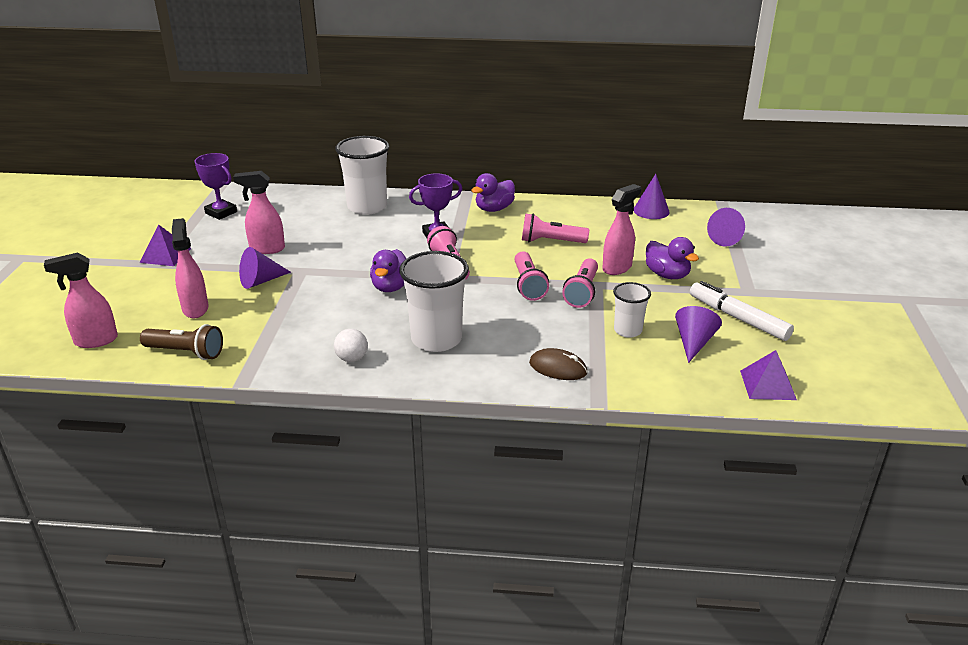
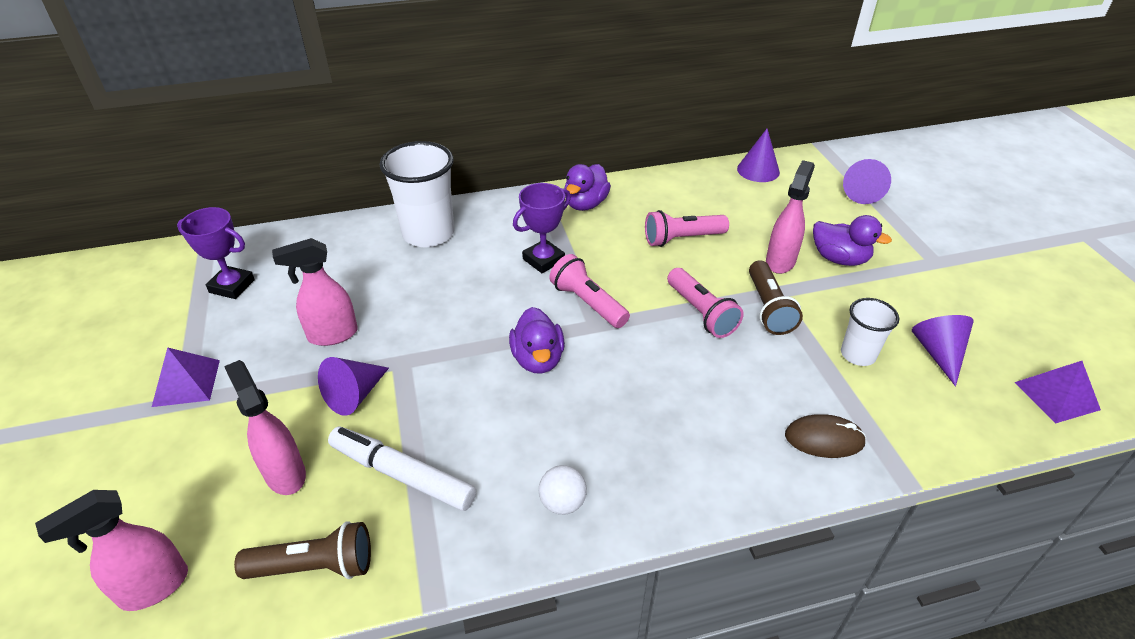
camera: 20 degrees left, 10 degrees up
(436, 339) = (650, 434): white cup -> none
(582, 292) = (768, 308): pink flashlight -> brown flashlight
(738, 318) = (955, 304): white marker -> white marker (402, 475)

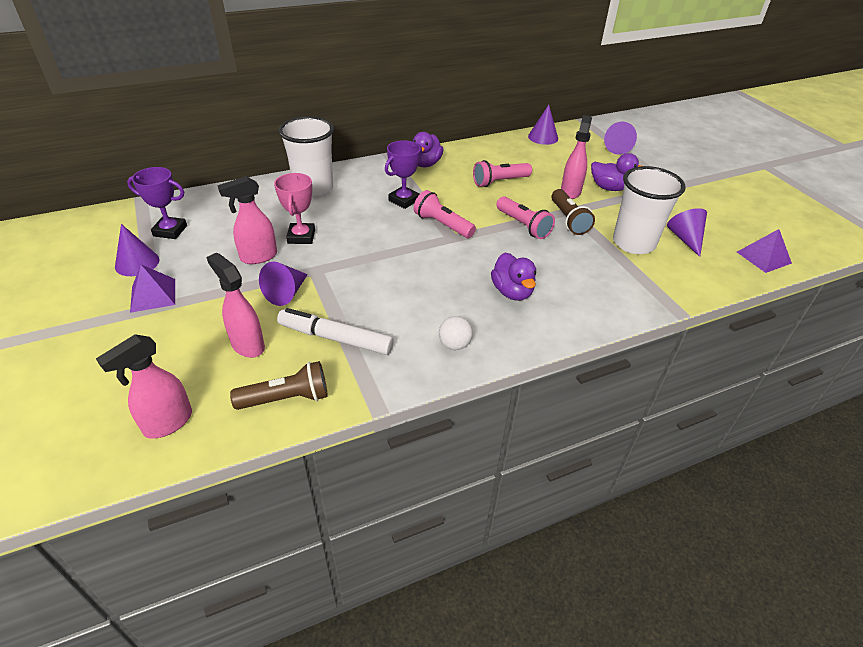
camera: 10 degrees left, 0 degrees up
(179, 331) = (137, 263): none -> purple cone
(395, 307) = (301, 237): none -> pink trophy
(538, 359) = (415, 261): purple duck -> purple duck (512, 292)
(824, 439) = (622, 293): brown mouse -> none
(858, 355) = (633, 243): white cup -> white cup, size x1.78

